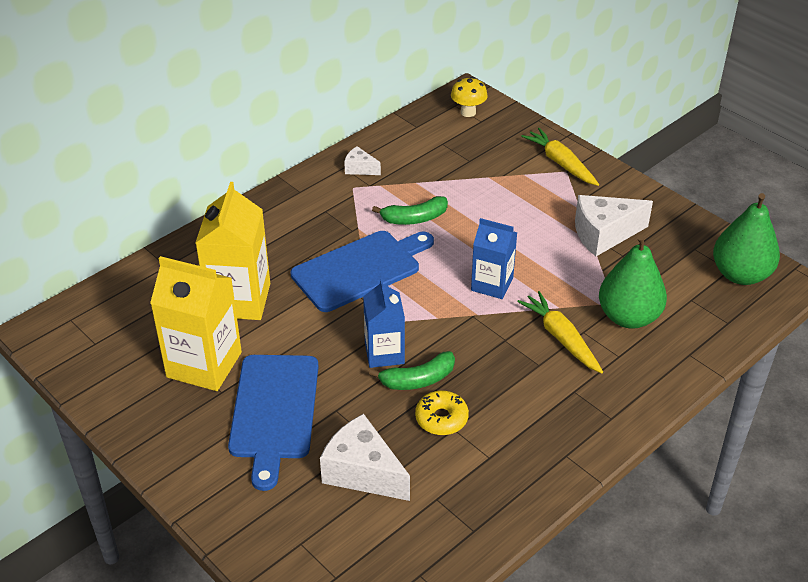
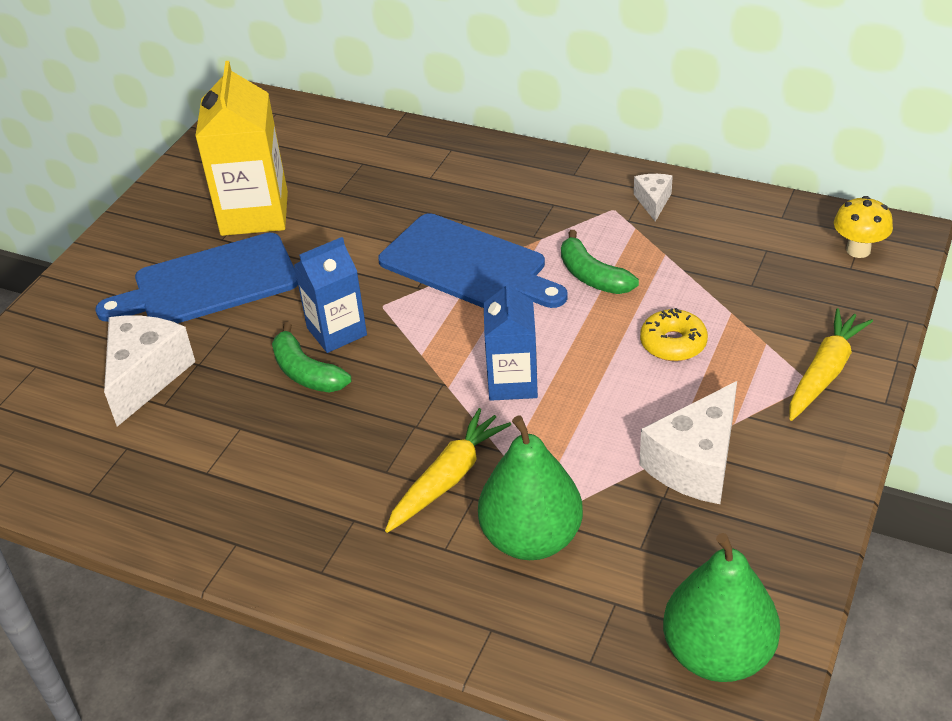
camera: 70 degrees right, 0 degrees up
(239, 300) = (363, 200): yellow carton -> none
(441, 418) = (252, 412): yellow donut -> yellow donut (673, 343)
(604, 234) = (695, 463): white cheese -> white cheese turned 105 degrees counterclockwise

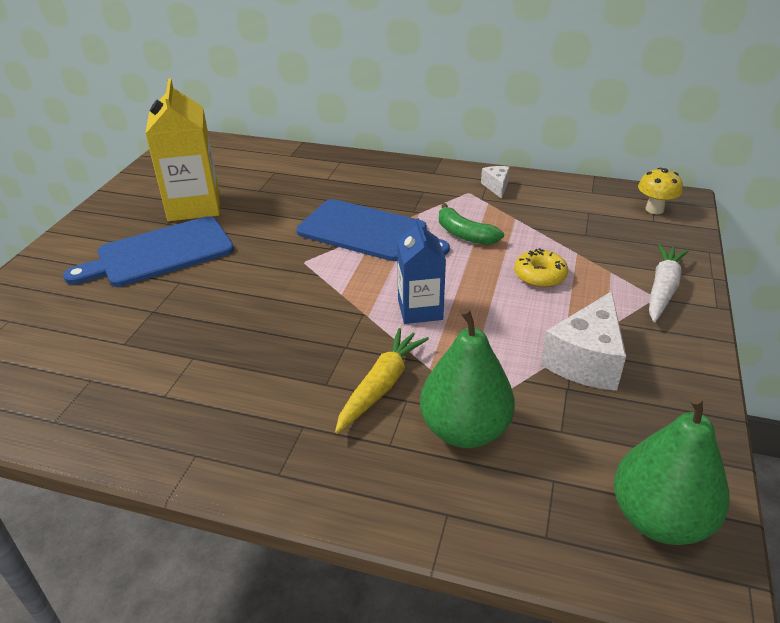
camera: 10 degrees left, 5 degrees down
(146, 377) = (107, 323): white cheese -> none
(306, 372) = (247, 312): green banana -> none
(336, 331) = (269, 281): blue carton -> none
(825, 372) = (662, 289): yellow carrot -> white carrot

